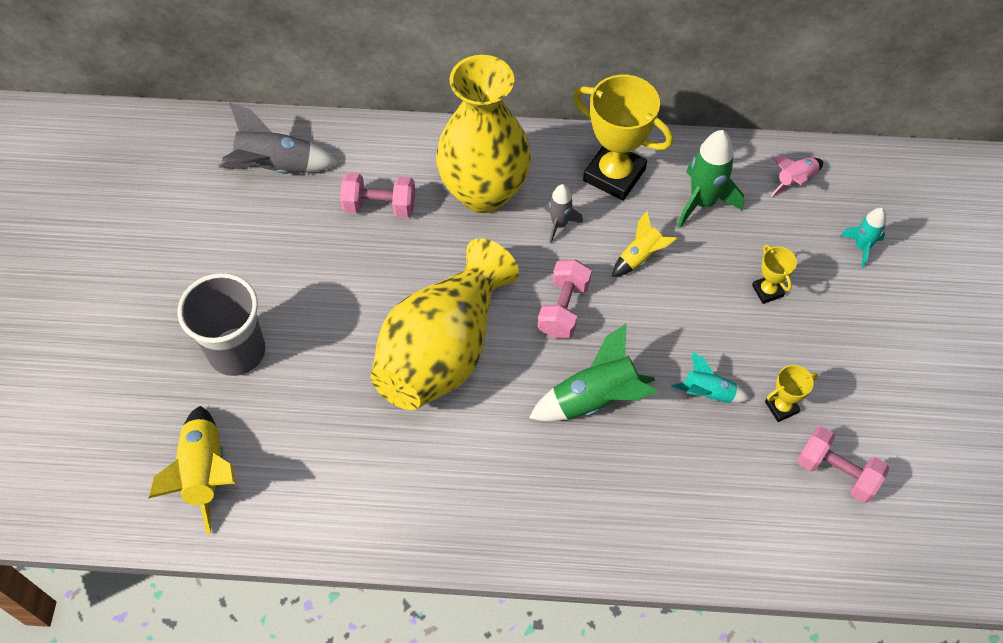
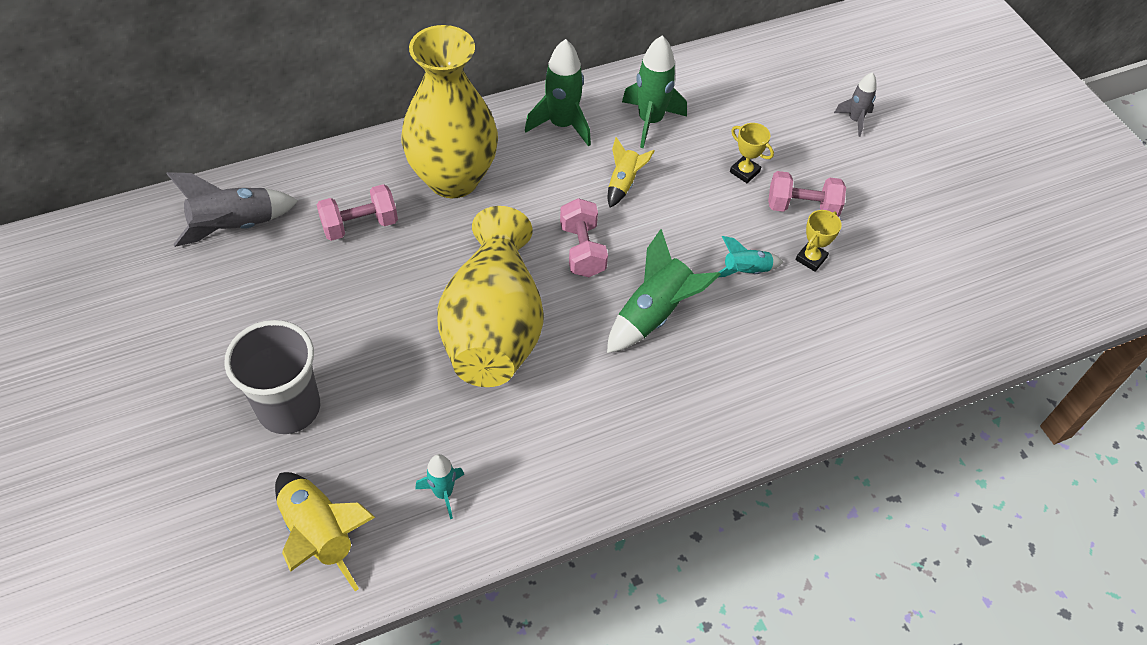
camera: 30 degrees left, 5 degrees down
(559, 224) = (537, 182): grey rocket -> grey rocket (854, 120)
(614, 175) = (562, 125): yellow trophy -> green rocket
(795, 181) = (715, 79): pink rocket -> none
(836, 472) = (884, 292): pink dumbbell -> pink dumbbell (802, 207)
(861, 247) = (797, 111): turquoise rocket -> turquoise rocket (443, 493)

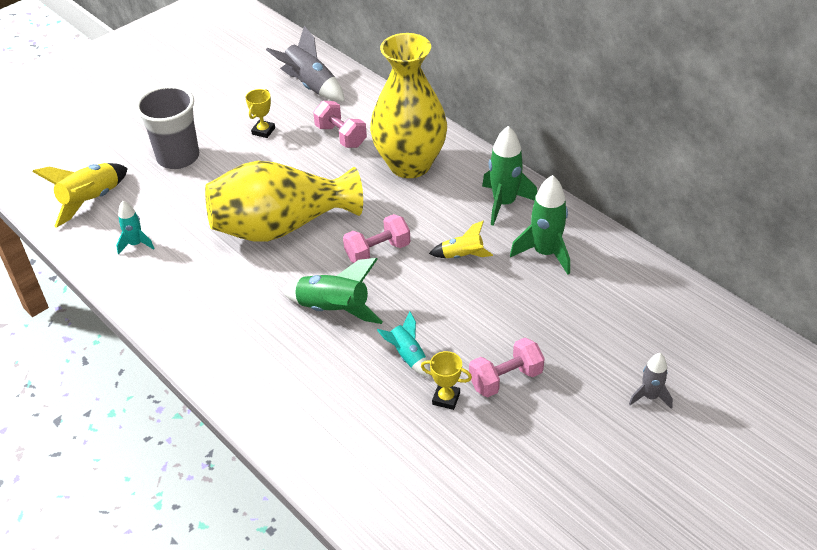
camera: 75 degrees right, 10 degrees down
(744, 172) = (524, 329): yellow trophy -> yellow trophy (263, 131)
(802, 207) = (505, 379): pink dumbbell -> pink dumbbell turned 75 degrees clockwise

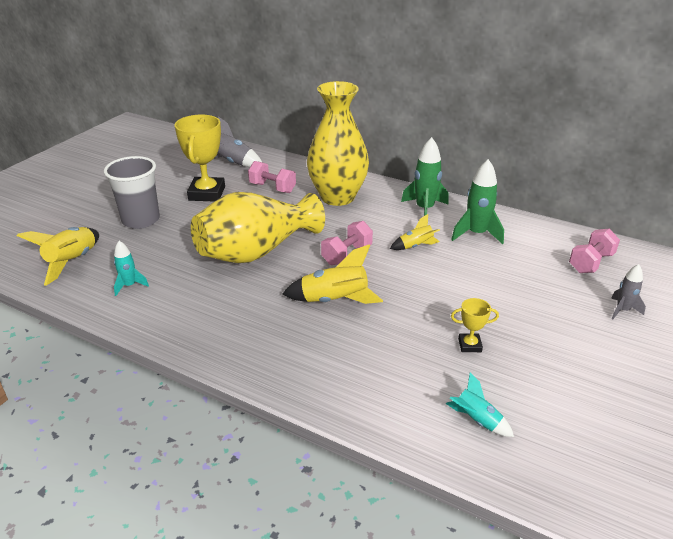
camera: 20 degrees left, 10 degrees down
(263, 131) = (207, 193): yellow trophy -> yellow trophy, size x2.10
(333, 309) = (334, 300): green rocket -> yellow rocket
(407, 356) = (417, 321): turquoise rocket -> turquoise rocket (477, 420)
(505, 379) = (507, 321): pink dumbbell -> pink dumbbell (591, 263)

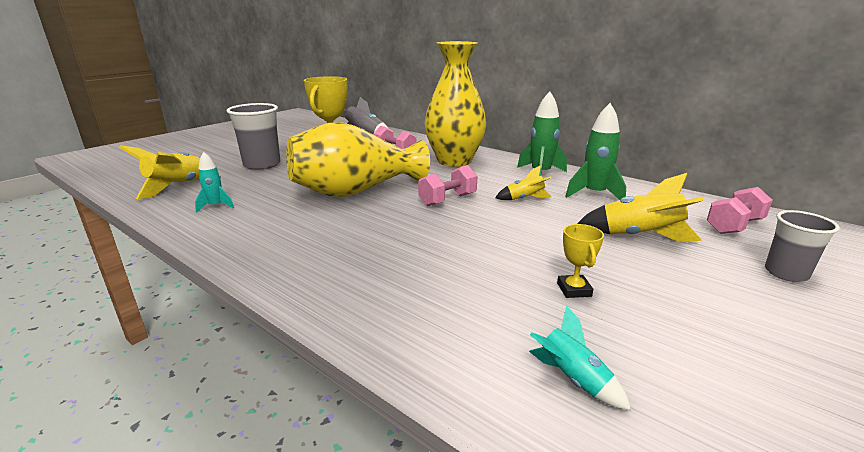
camera: 10 degrees right, 10 degrees down
(334, 300) = (419, 234): yellow rocket -> yellow rocket (639, 236)
(469, 345) = (574, 290): yellow trophy -> yellow trophy turned 75 degrees clockwise
(622, 310) = (786, 273): grey rocket -> grey cup

